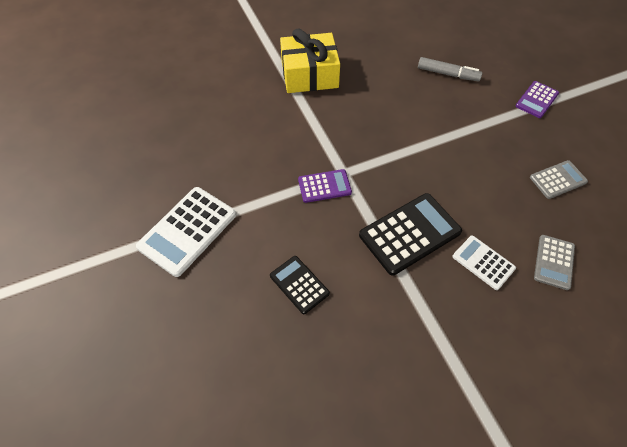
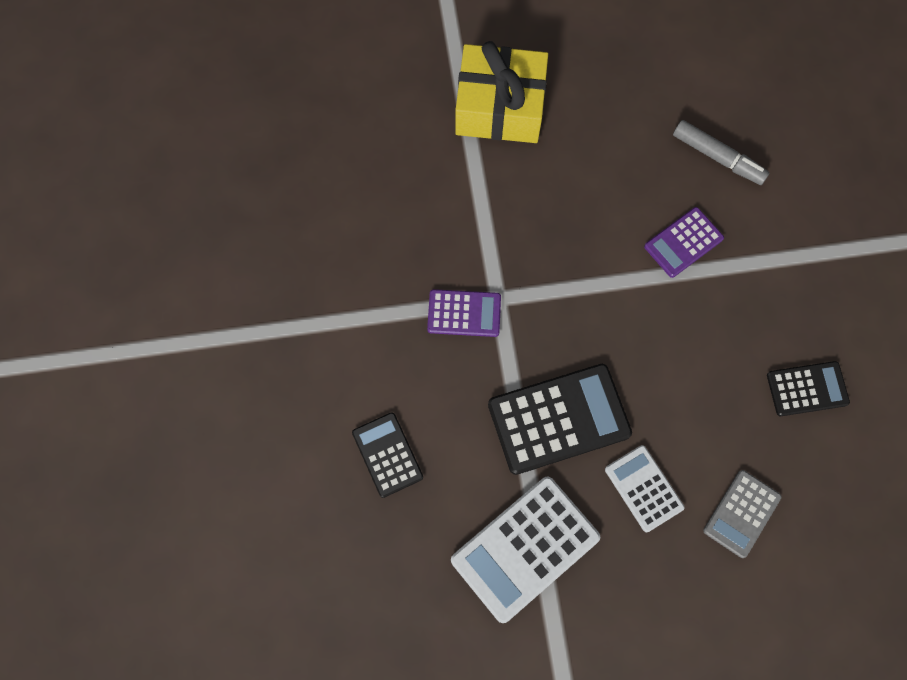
camera: 15 degrees right, 15 degrees up
(187, 231) = (260, 336): white calculator -> white calculator (525, 548)
(536, 100) = (839, 240): purple calculator -> purple calculator (683, 242)
(558, 180) = (807, 389): grey calculator -> black calculator

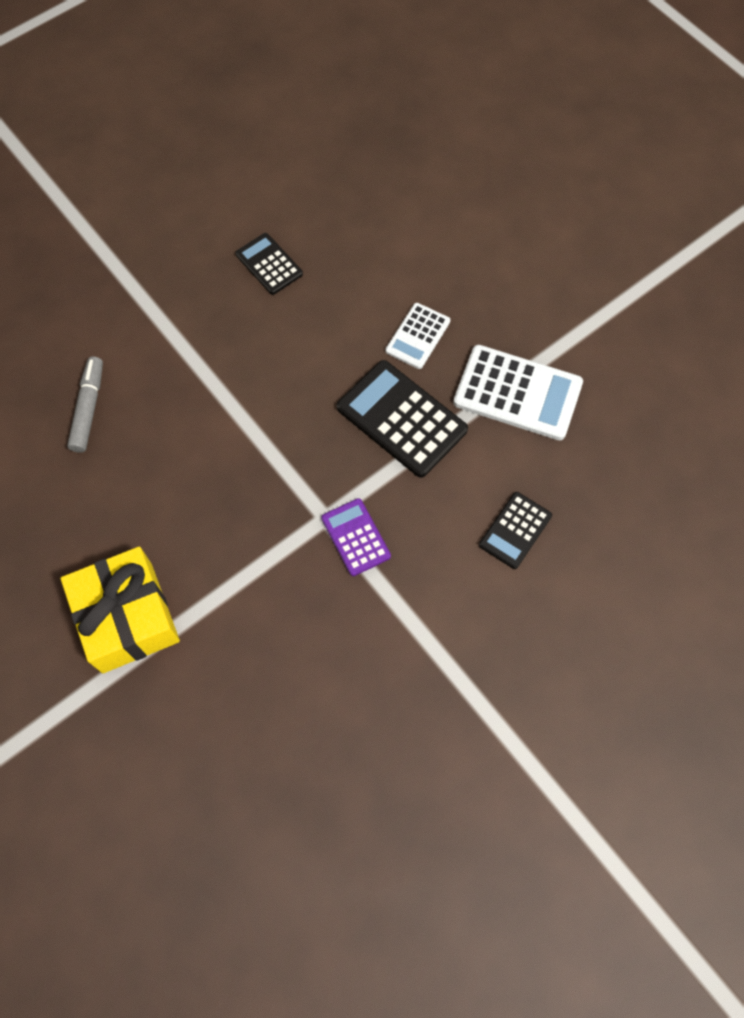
camera: 120 degrees left, 5 degrees down
(683, 242) = (189, 399): purple calculator -> none
(741, 513) = (394, 267): grey calculator -> none

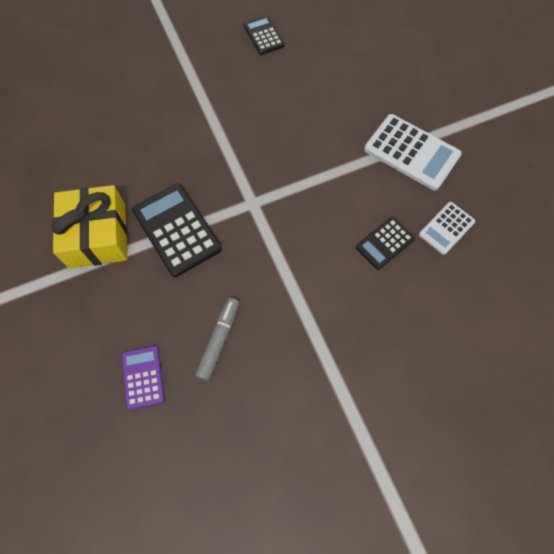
camera: 15 degrees right, 0 degrees up
(88, 408) = (117, 98): grey marker -> grey marker (219, 340)
(356, 537) = (269, 221): purple calculator -> purple calculator (143, 377)
(401, 419) = (324, 151): black calculator -> black calculator (177, 229)
(417, 336) = (351, 101): white calculator -> white calculator (446, 228)

